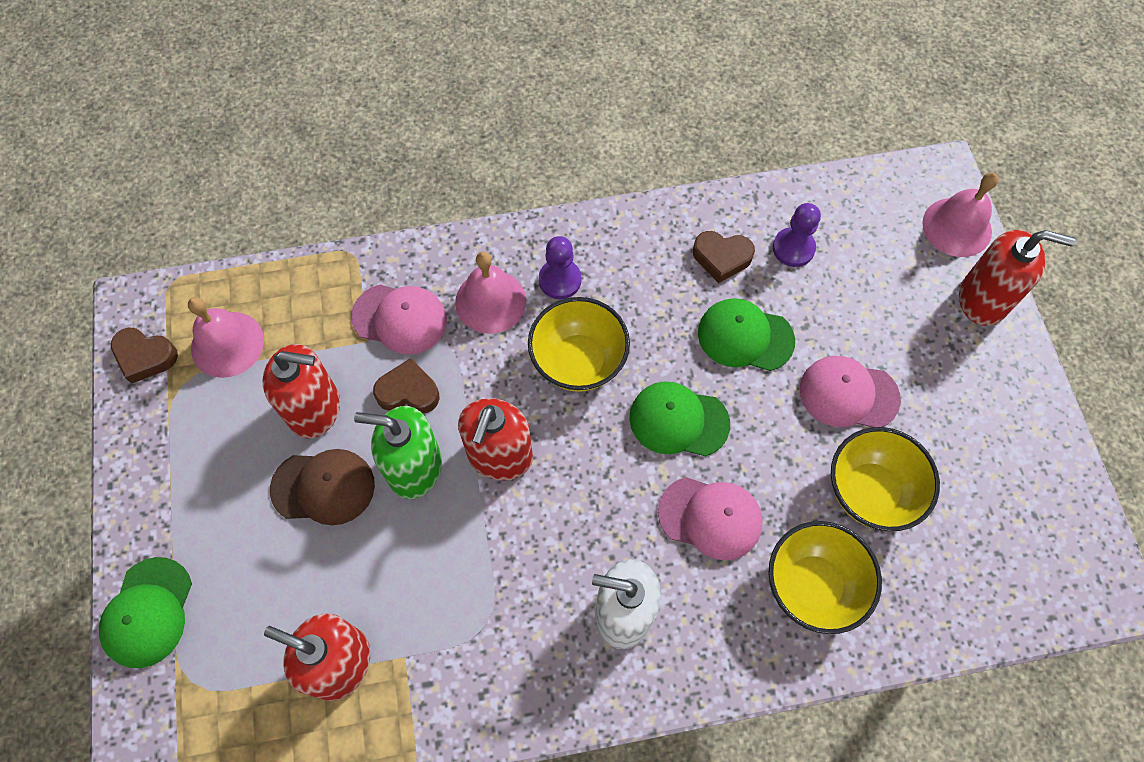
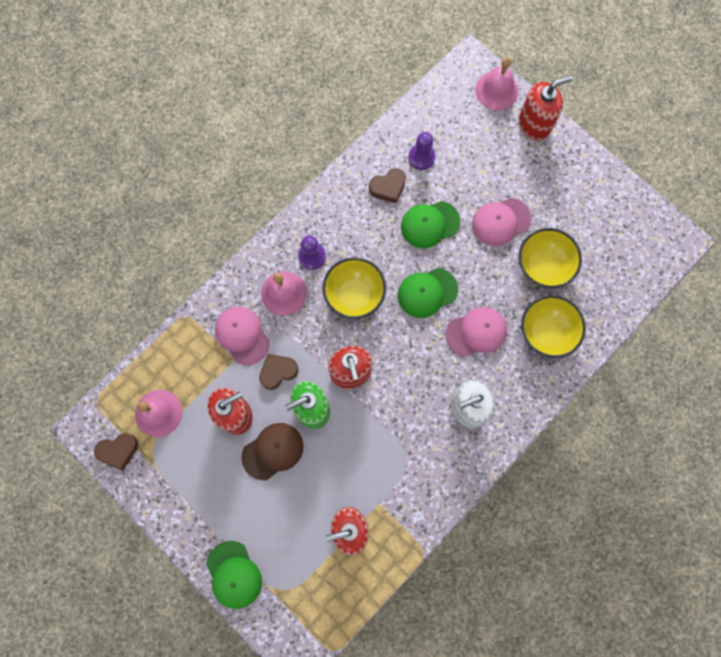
camera: 35 degrees left, 10 degrees up
(400, 319) = (242, 335): pink cap -> pink cap turned 105 degrees counterclockwise

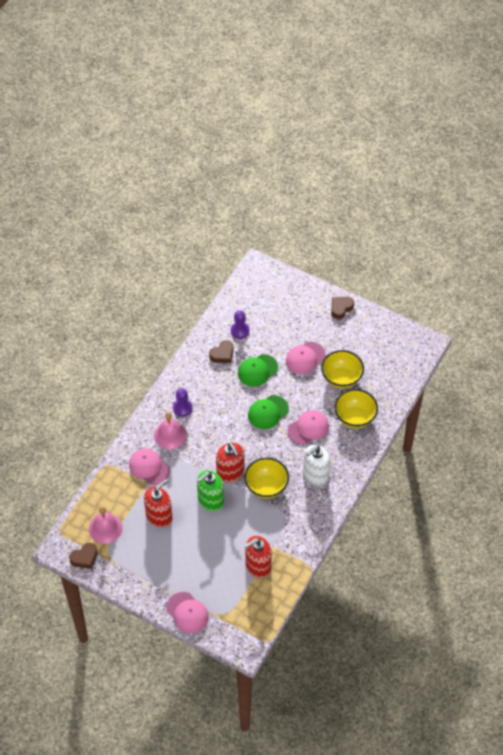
camera: 15 degrees left, 20 degrees down
(234, 574) = (187, 613): green cap -> pink cap
(273, 451) = (191, 532): brown cap -> none
(278, 372) = (180, 484): brown heart -> brown heart (341, 308)
(354, 295) = (219, 425): yellow bowl -> yellow bowl (266, 487)
(496, 90) = (279, 278): pink bell -> none
(534, 125) = (310, 294): red soap dispenser -> none

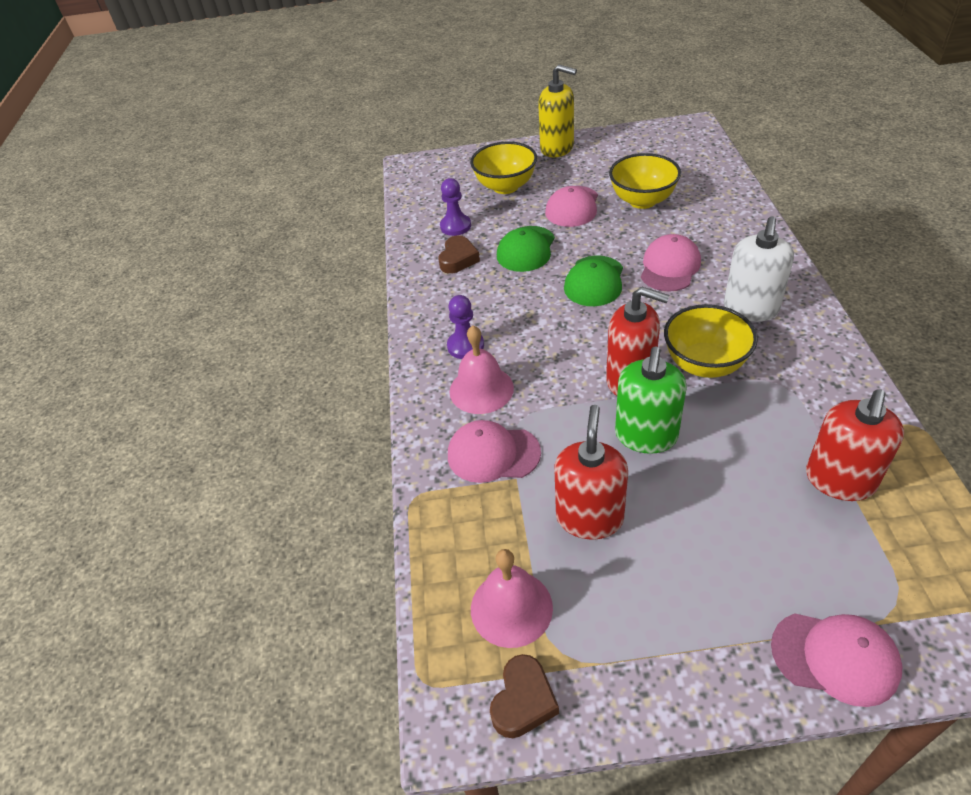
camera: 30 degrees left, 10 degrees down
(341, 308) = (557, 148): brown heart -> yellow soap dispenser
(355, 418) = (711, 225): yellow bowl -> yellow bowl (505, 186)

